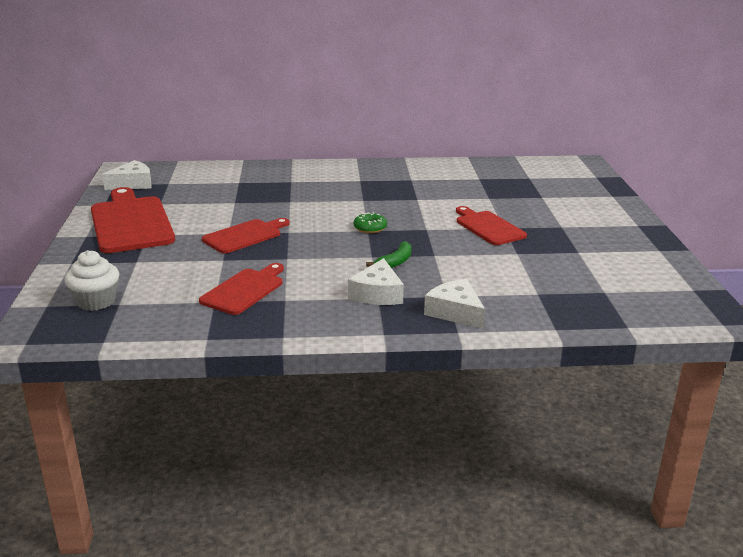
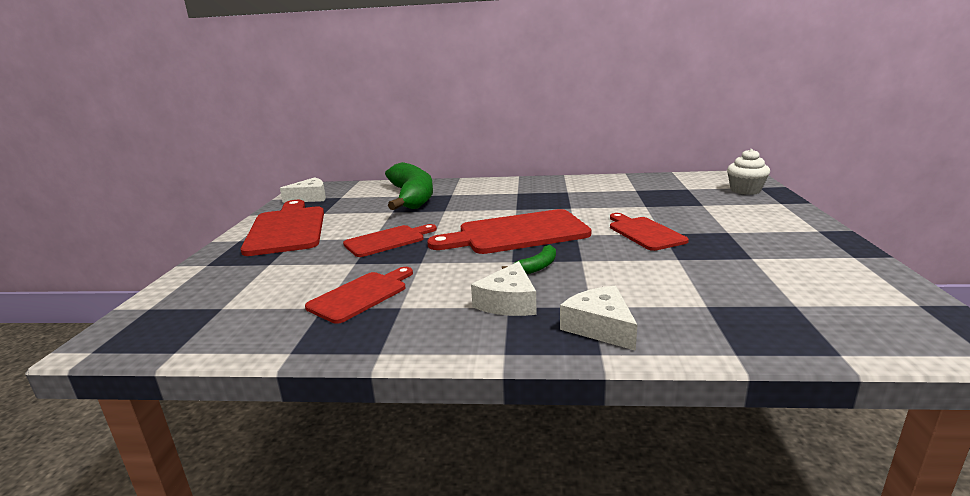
camera: 10 degrees right, 5 degrees down
(96, 301) = (200, 305): white cupcake -> white cupcake (745, 190)
(249, 184) = (412, 197): none -> green banana
(370, 228) = (517, 233): green donut -> red cutting board

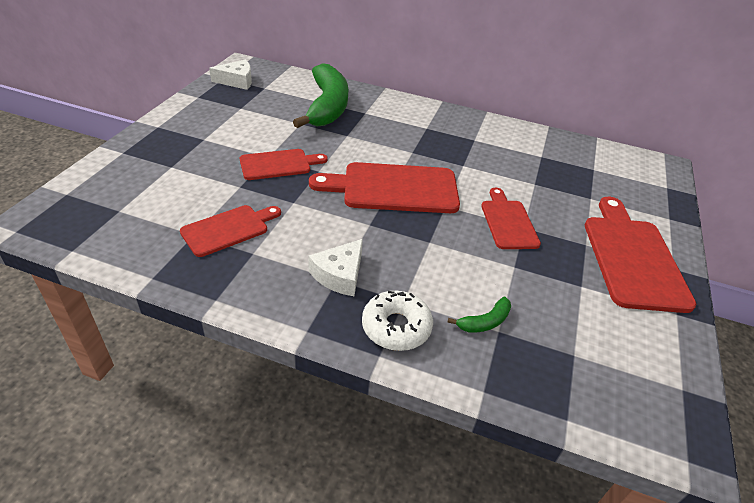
camera: 10 degrees right, 20 degrees up
(287, 229) = (202, 122): red cutting board -> red cutting board (632, 257)
(536, 267) = (386, 239): green banana -> green banana (484, 322)
(600, 327) = (396, 327): white cheese -> white donut
(745, 190) = (649, 189): white cupcake -> none

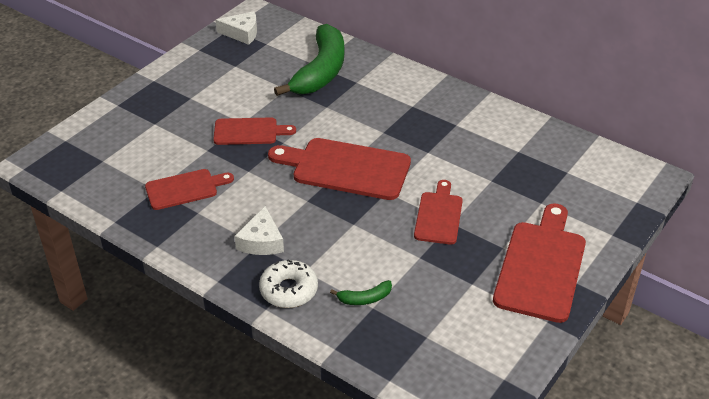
camera: 20 degrees right, 0 degrees up
(339, 275) = (261, 241): white cheese -> white cheese turned 45 degrees counterclockwise

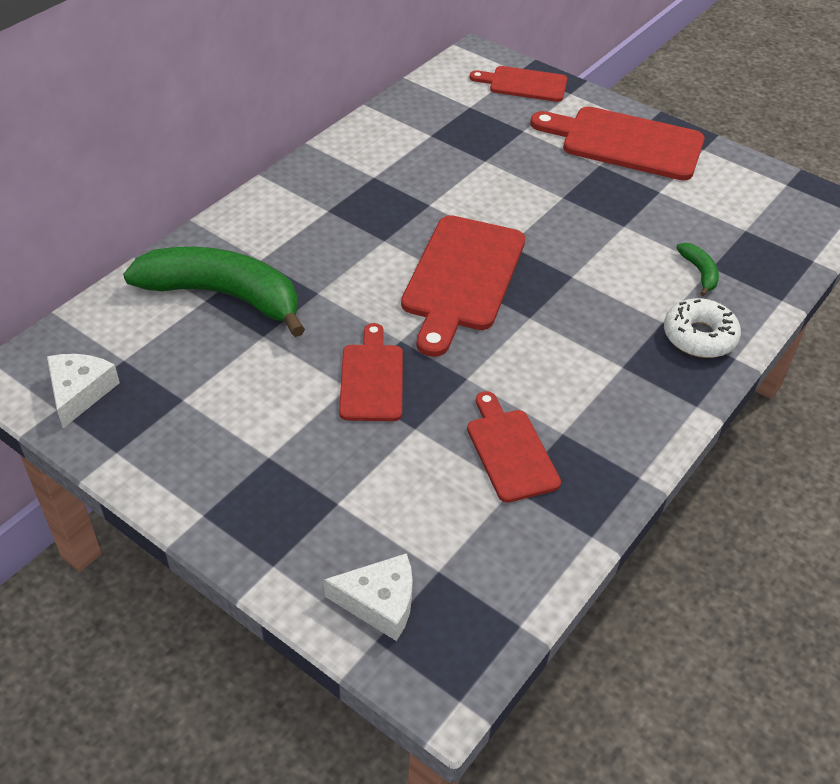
camera: 90 degrees left, 5 degrees up
(261, 241) = (615, 362): white cheese -> white cheese (379, 602)
(439, 215) = (551, 205): red cutting board -> red cutting board (524, 84)

